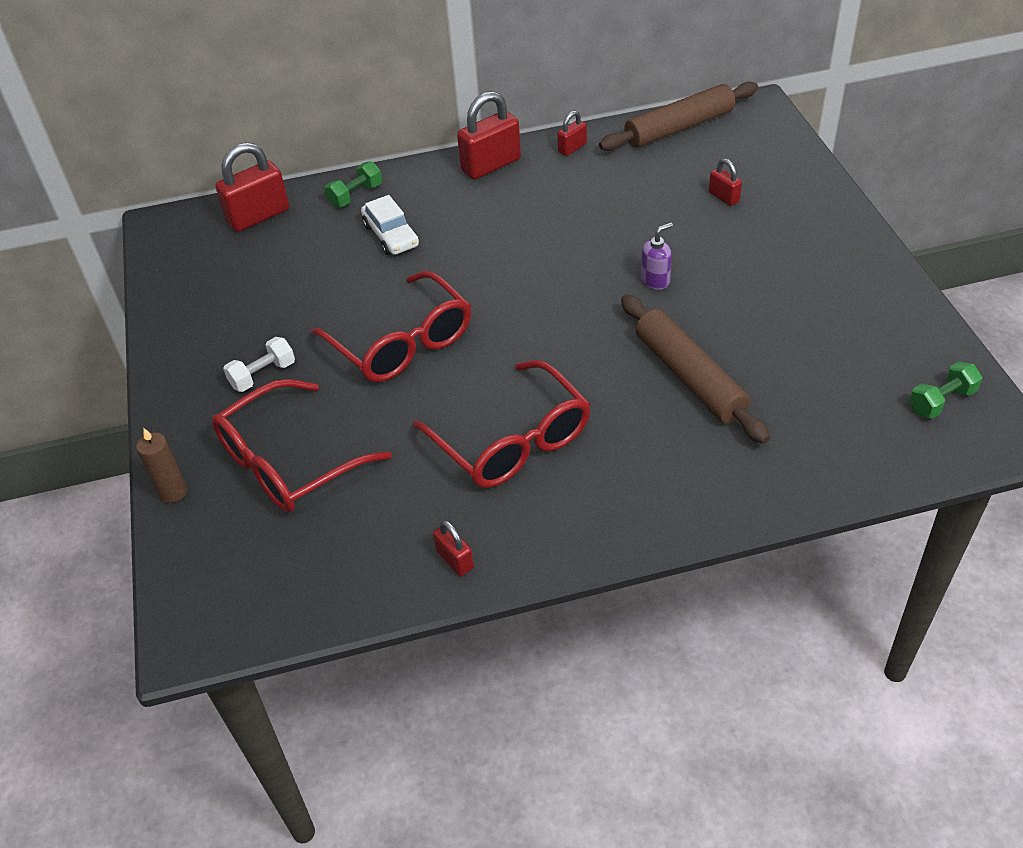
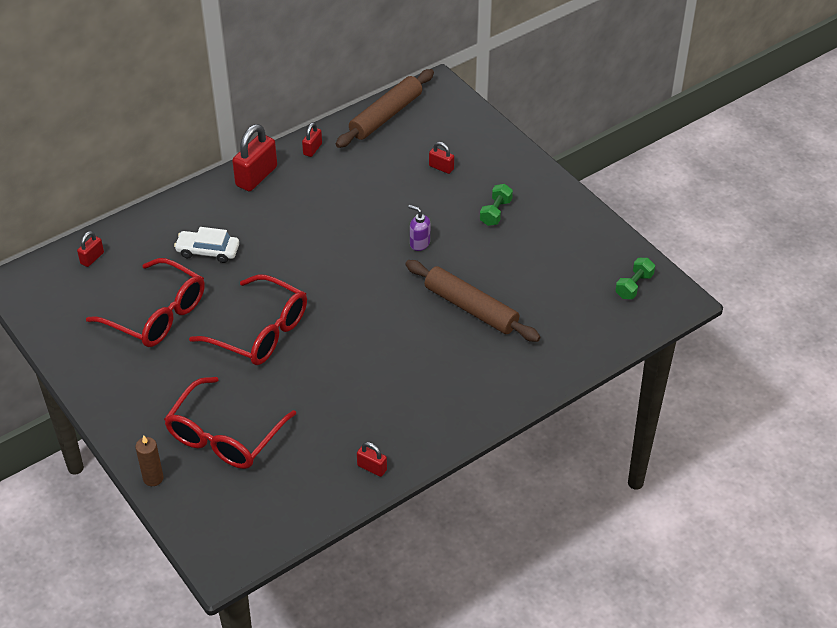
camera: 25 degrees left, 0 degrees up
(258, 216) = (92, 258): red padlock -> red padlock, size x0.52
(263, 375) = (170, 380): white dumbbell -> none
(355, 195) = (162, 224): green dumbbell -> green dumbbell (495, 212)
(391, 235) = (208, 251): white car -> white car turned 150 degrees clockwise
(511, 440) = (372, 381): red glasses -> red glasses (156, 314)
(655, 280) = (419, 243): purple soap dispenser -> purple soap dispenser turned 90 degrees counterclockwise

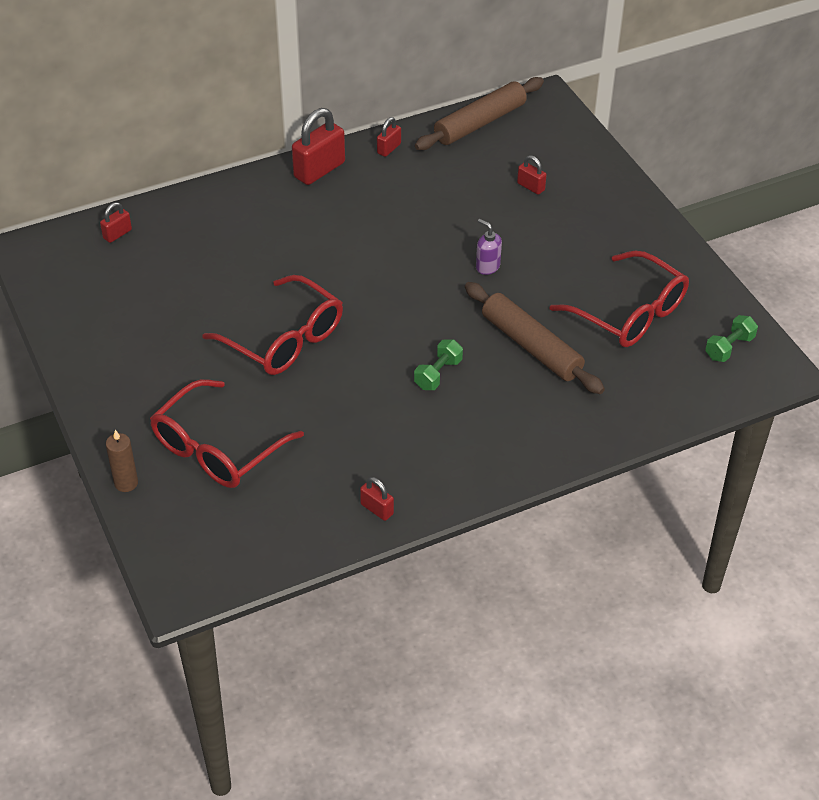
camera: 10 degrees right, 0 degrees up
(156, 314) = (173, 304): red glasses -> red glasses (628, 313)
(208, 251) = (246, 243): white car -> none
(495, 212) = (583, 244): green dumbbell -> green dumbbell (438, 374)

